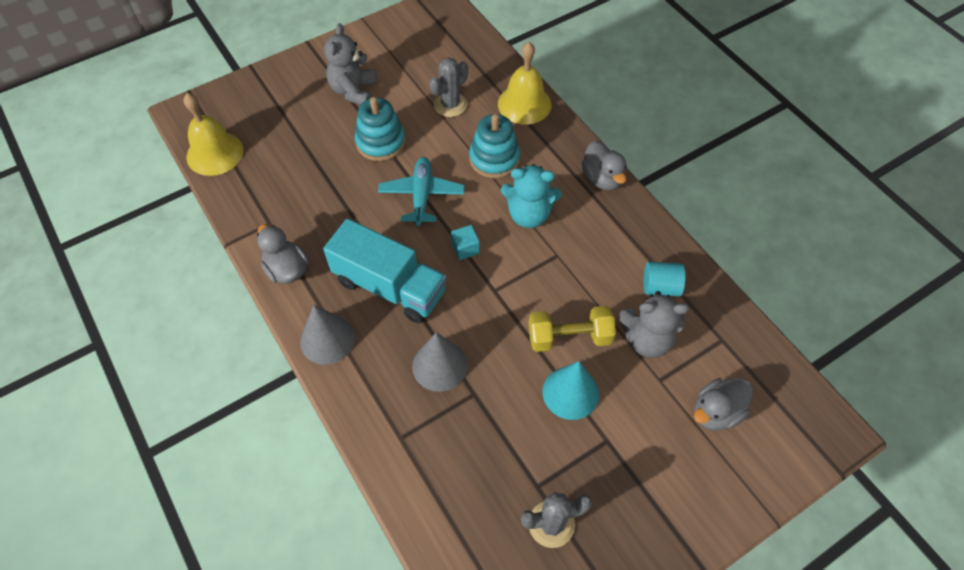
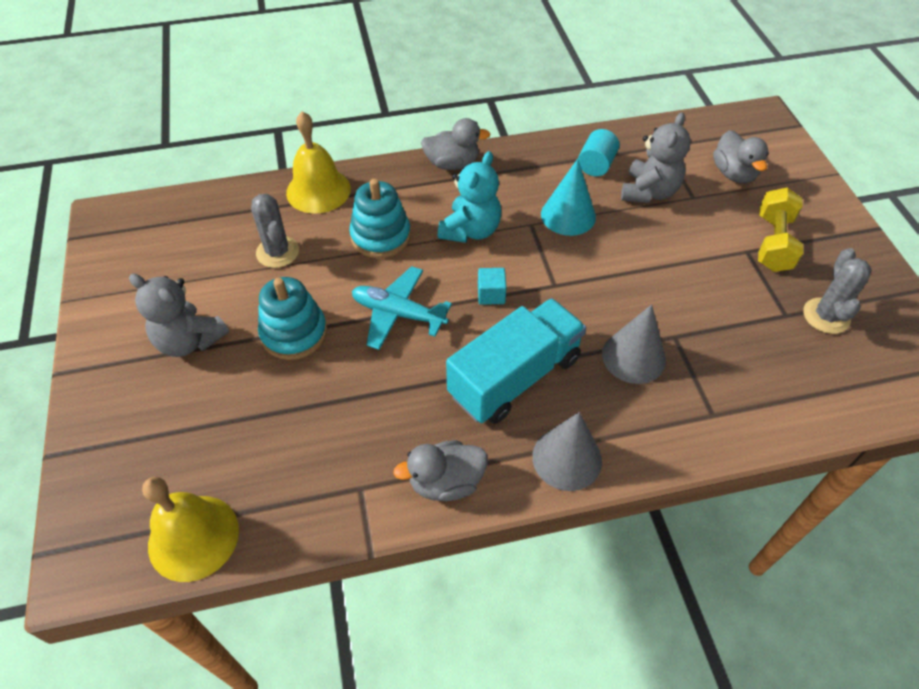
camera: 70 degrees left, 5 degrees down
(569, 337) = (630, 244): yellow dumbbell -> yellow dumbbell (773, 243)
(570, 393) = (692, 261): turquoise cone -> turquoise cone (568, 215)

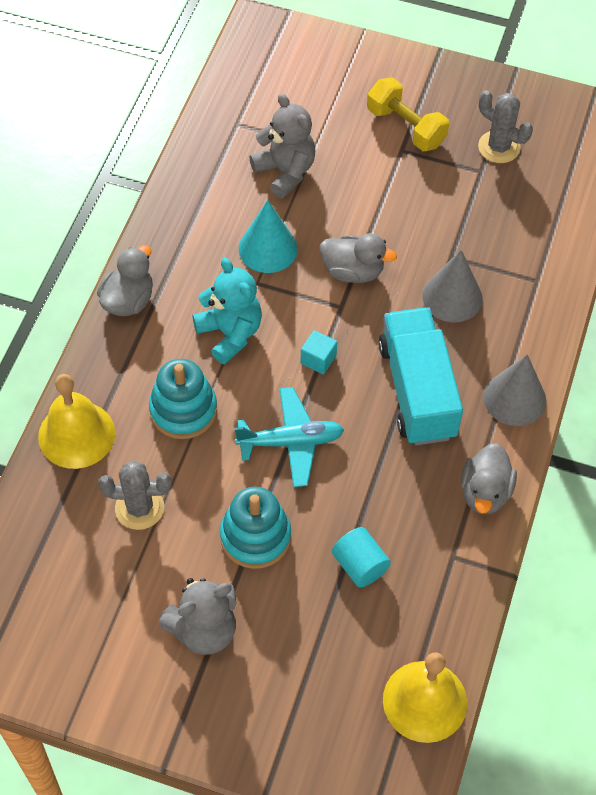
camera: 60 degrees left, 5 degrees up
(398, 314) = (291, 442): turquoise plane -> turquoise plane turned 150 degrees counterclockwise
(596, 165) = (221, 189): turquoise cylinder -> turquoise cylinder (360, 565)
(733, 173) = (310, 98): grey duck -> grey duck (353, 271)

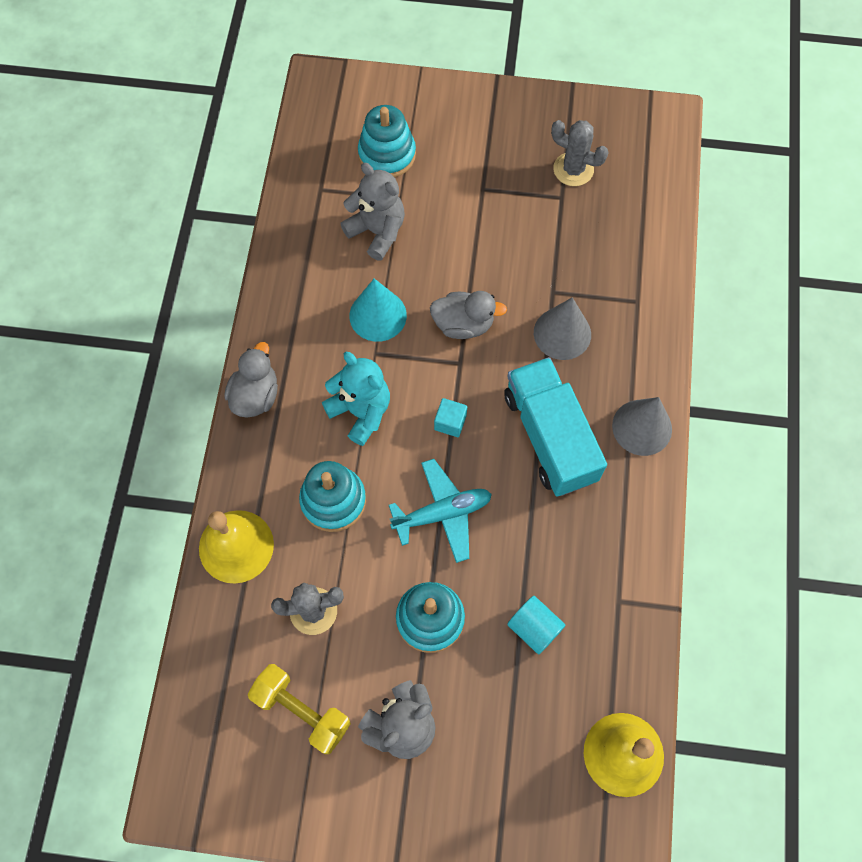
camera: 10 degrees left, 10 degrees up
(311, 103) = (387, 154): none -> turquoise stacking toy
(406, 127) = (481, 164): yellow dumbbell -> yellow dumbbell (302, 711)
(485, 492) = (634, 529): grey duck -> none

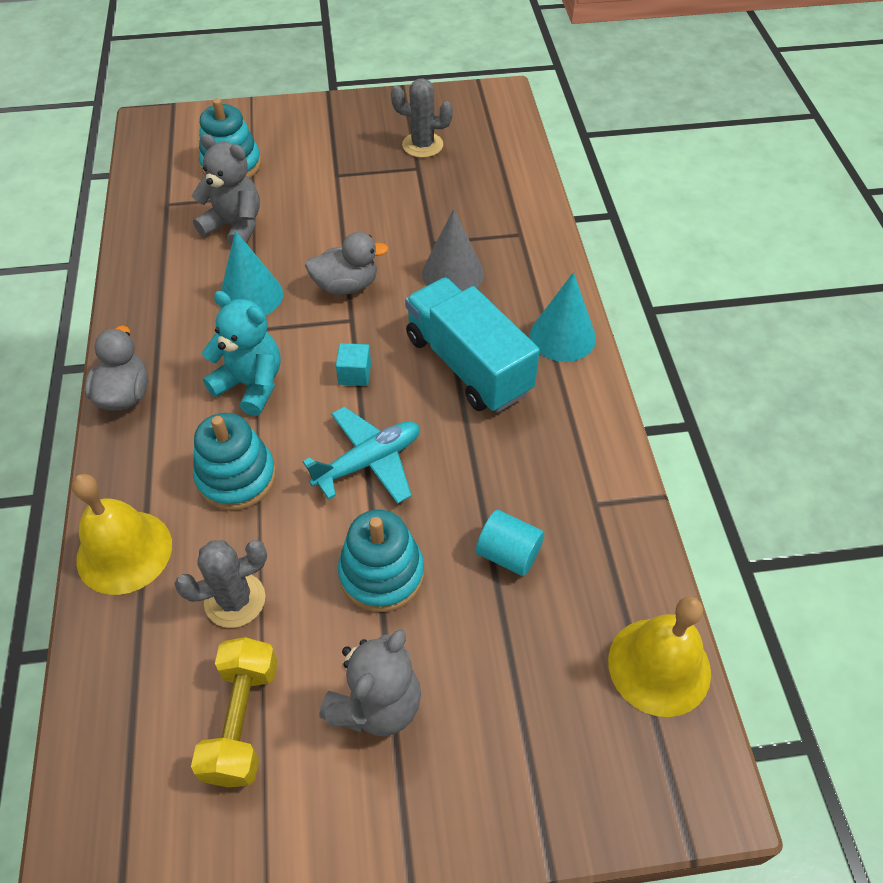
camera: 15 degrees left, 15 degrees down
(302, 711) = (242, 721): yellow dumbbell -> yellow dumbbell turned 75 degrees clockwise
(642, 427) = (562, 336): grey cone -> turquoise cone

